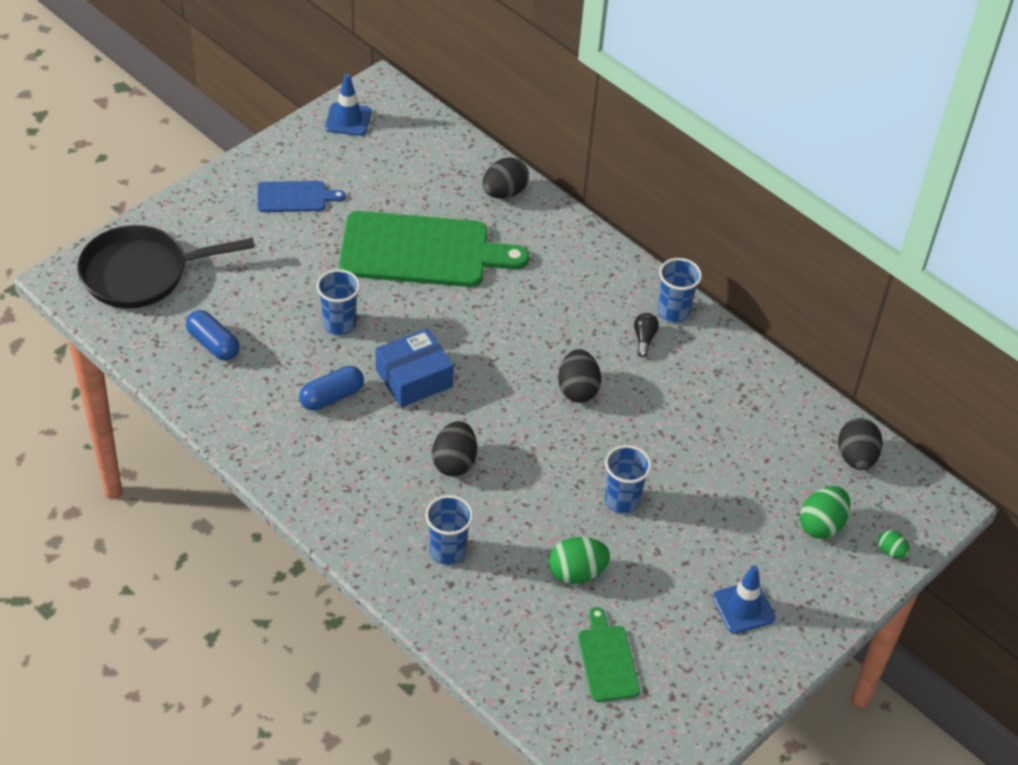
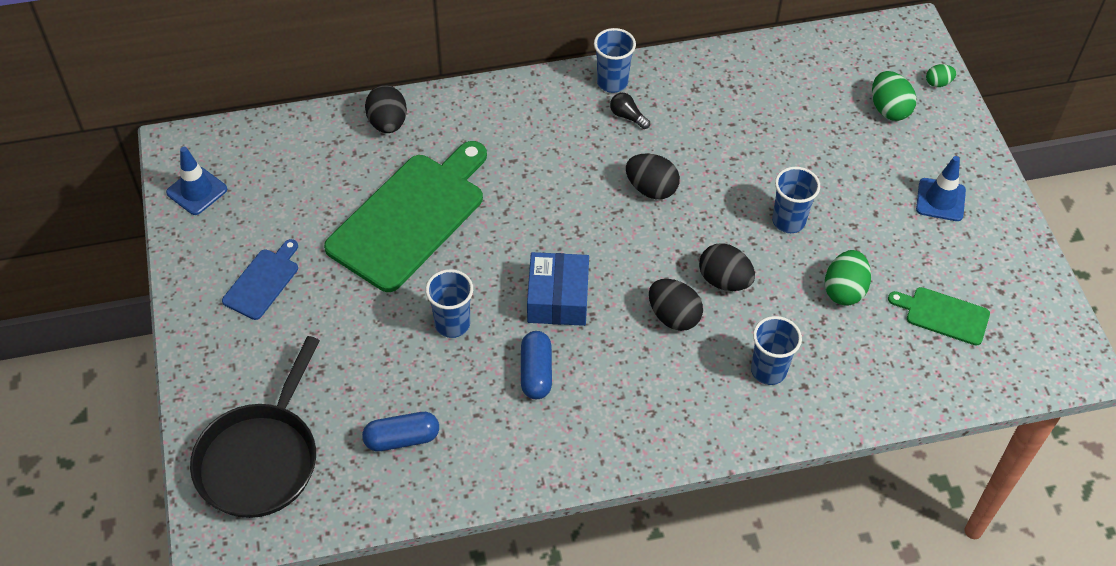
camera: 55 degrees left, 5 degrees up
(856, 457) = (836, 53): black egg -> black egg (724, 280)

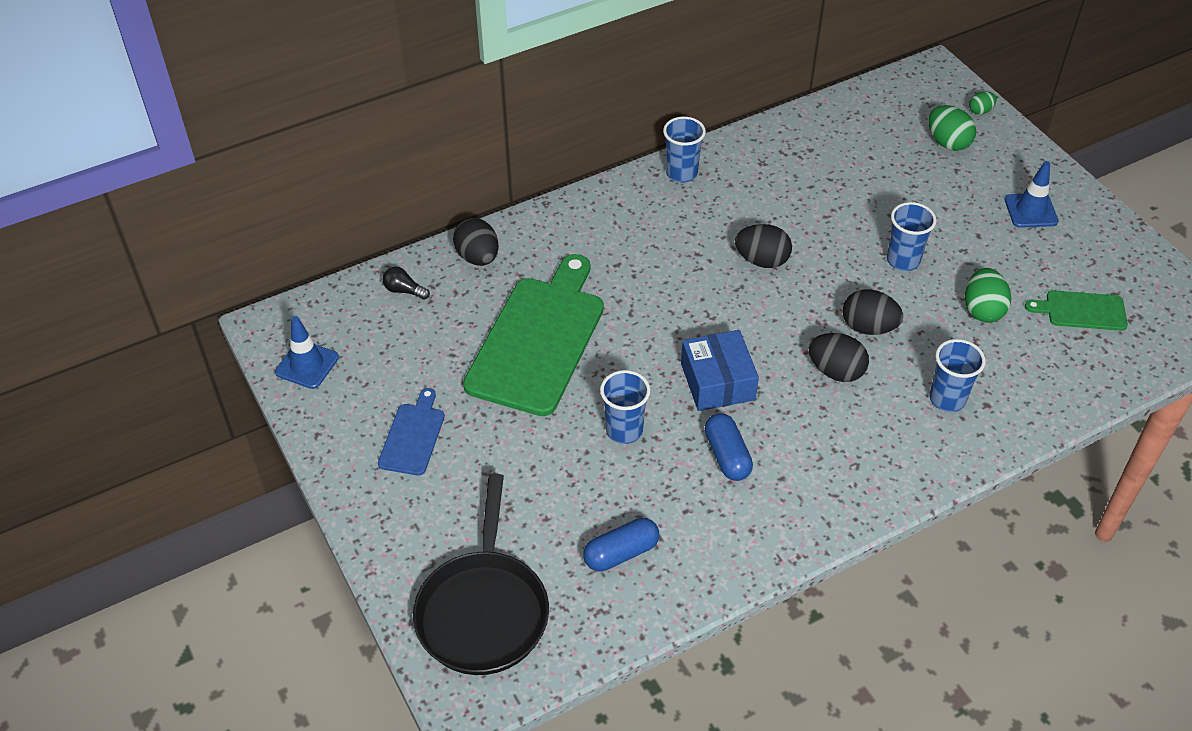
camera: 15 degrees left, 5 degrees down
(627, 116) = (710, 200): black light bulb -> black light bulb (404, 290)

